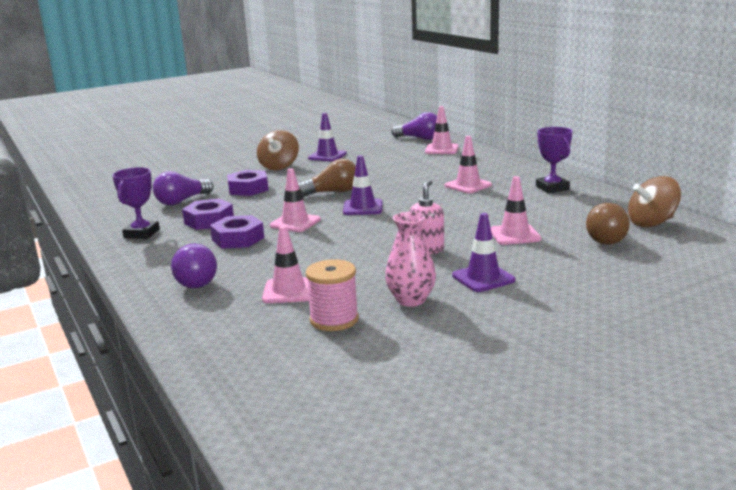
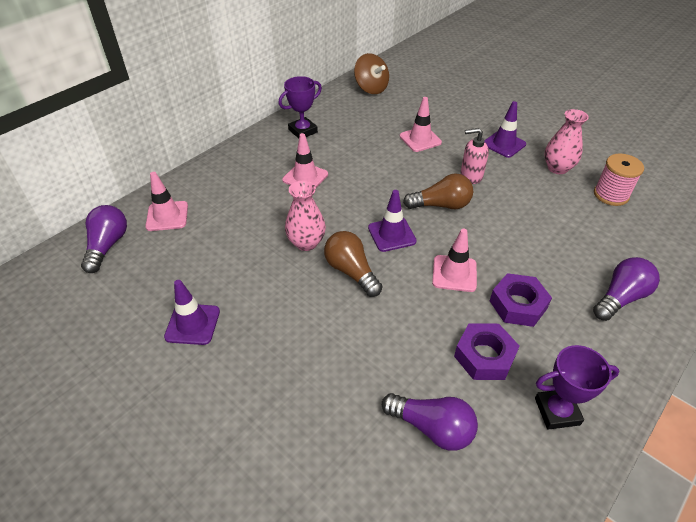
camera: 110 degrees left, 25 degrees up
(248, 189) = (359, 364): purple nut -> none
(279, 166) = (250, 367): brown spinning top -> none
(289, 291) = (591, 230): pink traffic cone -> none
(377, 182) = (306, 243): none -> pink vase
(605, 238) = (407, 104): brown light bulb -> brown light bulb (441, 205)

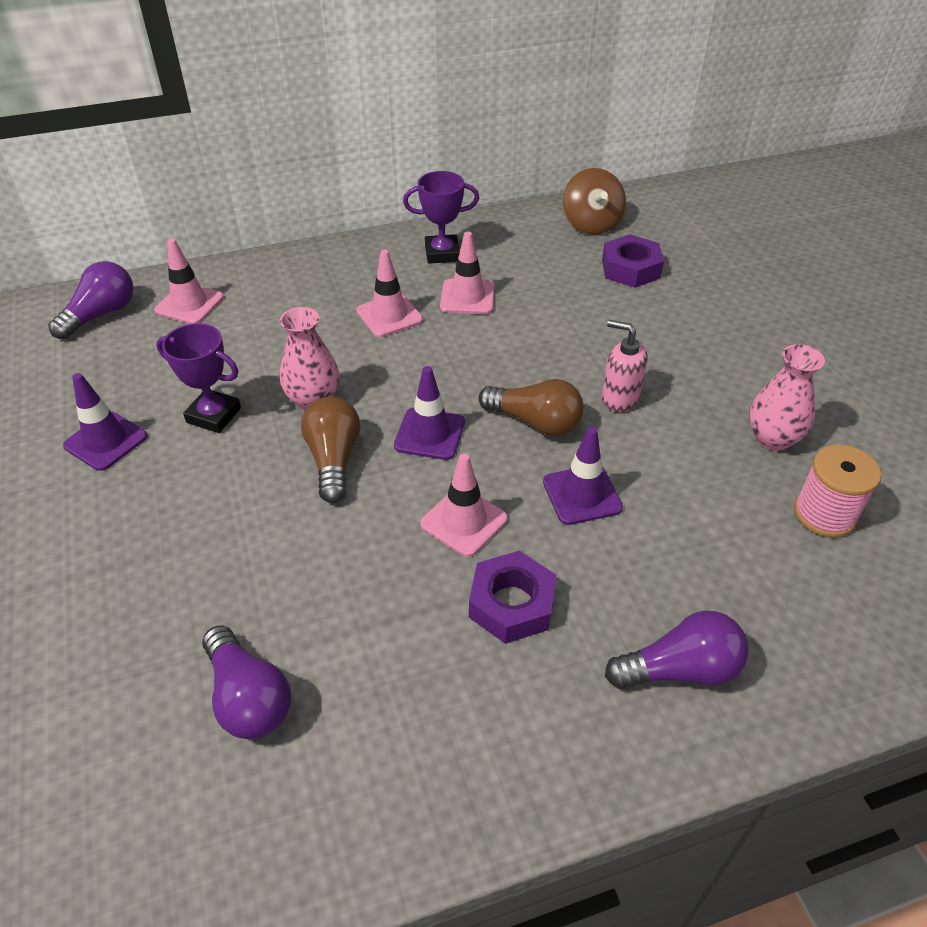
camera: 30 degrees right, 0 degrees up
(420, 139) = (594, 319): pink traffic cone -> pink traffic cone (467, 297)
(484, 356) = (398, 647): purple nut -> purple nut (630, 269)
(504, 144) = (718, 371): purple traffic cone -> purple traffic cone (582, 495)
(557, 411) = (425, 769): purple trophy -> purple trophy (214, 415)

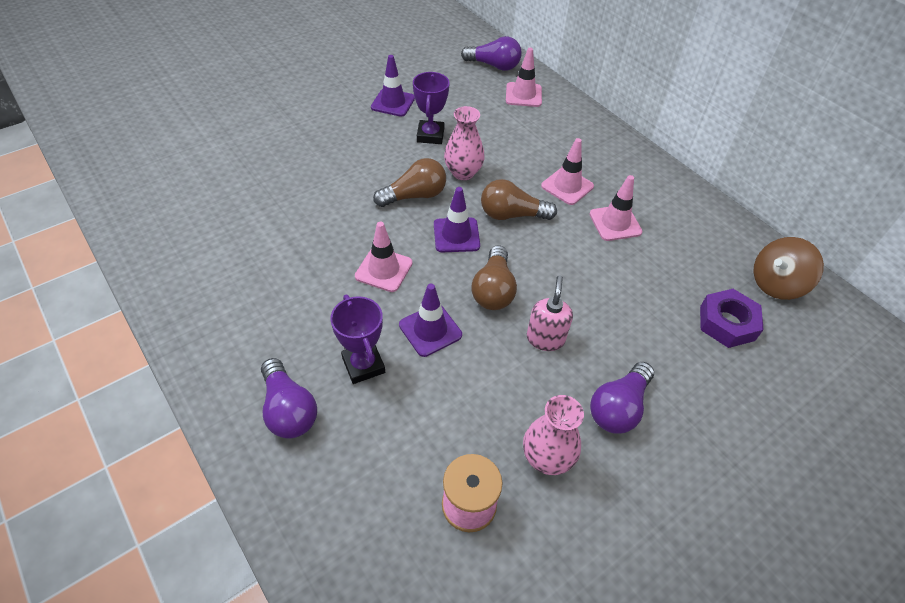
camera: 70 degrees right, 5 degrees up
(248, 698) = (236, 209): purple light bulb -> purple light bulb (618, 407)
(416, 375) = (512, 215): none -> brown light bulb
(442, 253) = (660, 197): purple trophy -> purple trophy (363, 365)
(512, 604) = (322, 308): purple nut -> none

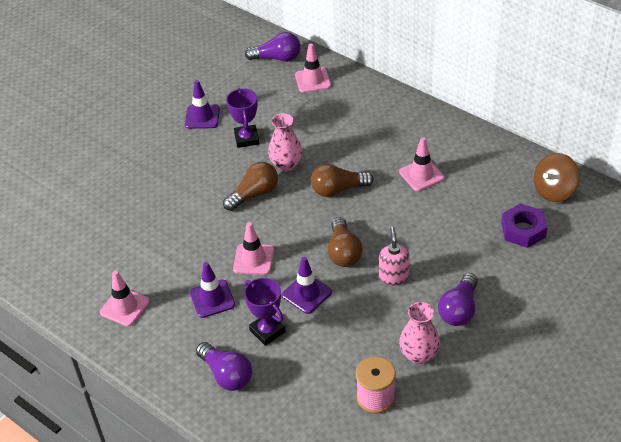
camera: 10 degrees left, 5 degrees down
(456, 235) = (300, 218): purple traffic cone -> purple traffic cone (212, 299)
(567, 186) = (375, 154): pink traffic cone -> pink traffic cone (125, 307)

